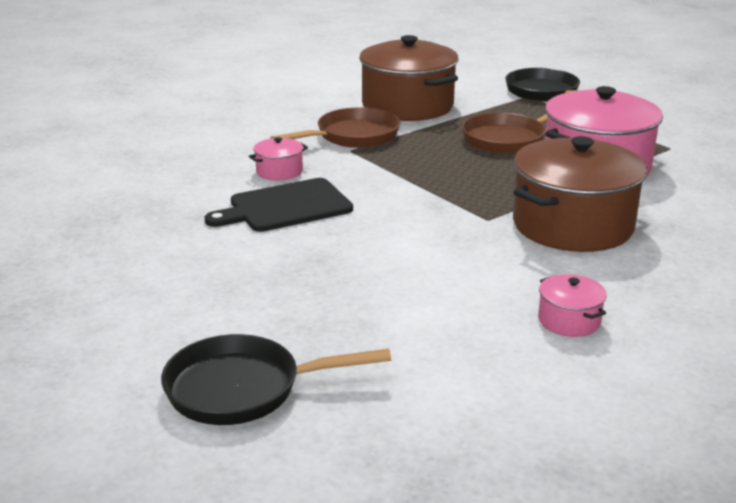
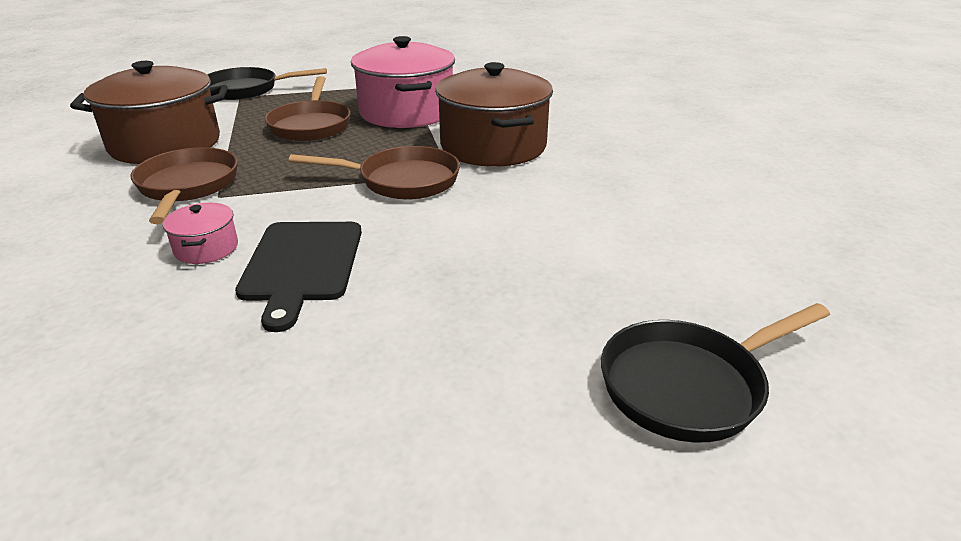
camera: 65 degrees left, 5 degrees up
(243, 389) = (689, 385): black pan -> black pan turned 45 degrees clockwise
(448, 204) = (402, 181): none -> brown pan
(569, 321) = (639, 188): pink pot -> none

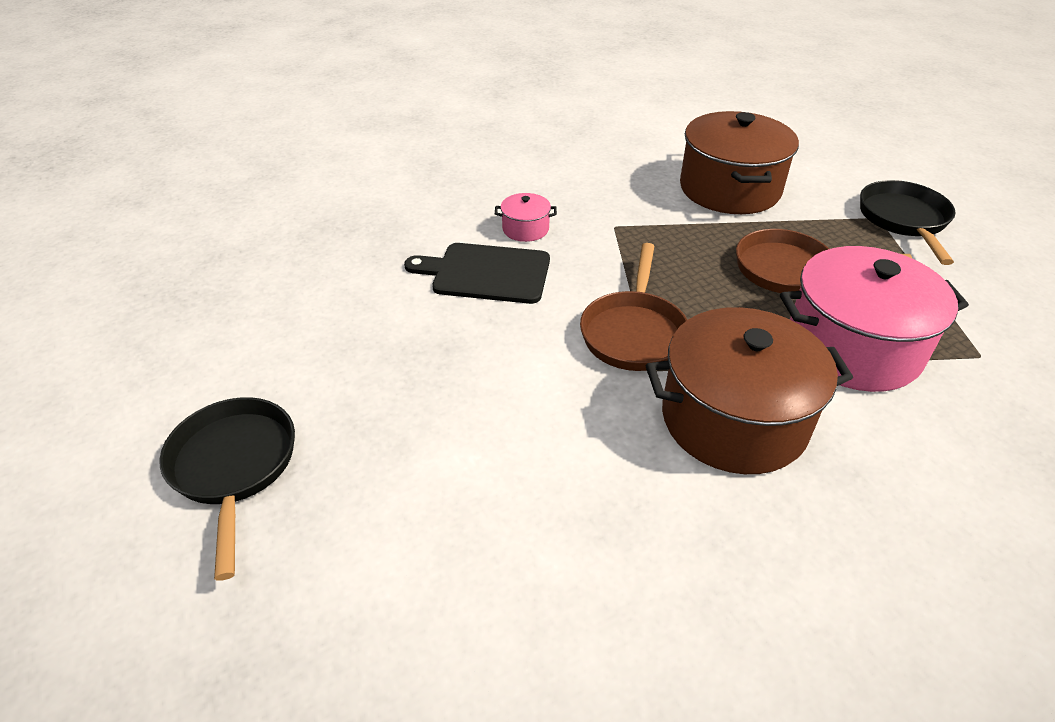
camera: 100 degrees right, 10 degrees up
(188, 186) = (635, 210): brown pan -> none

